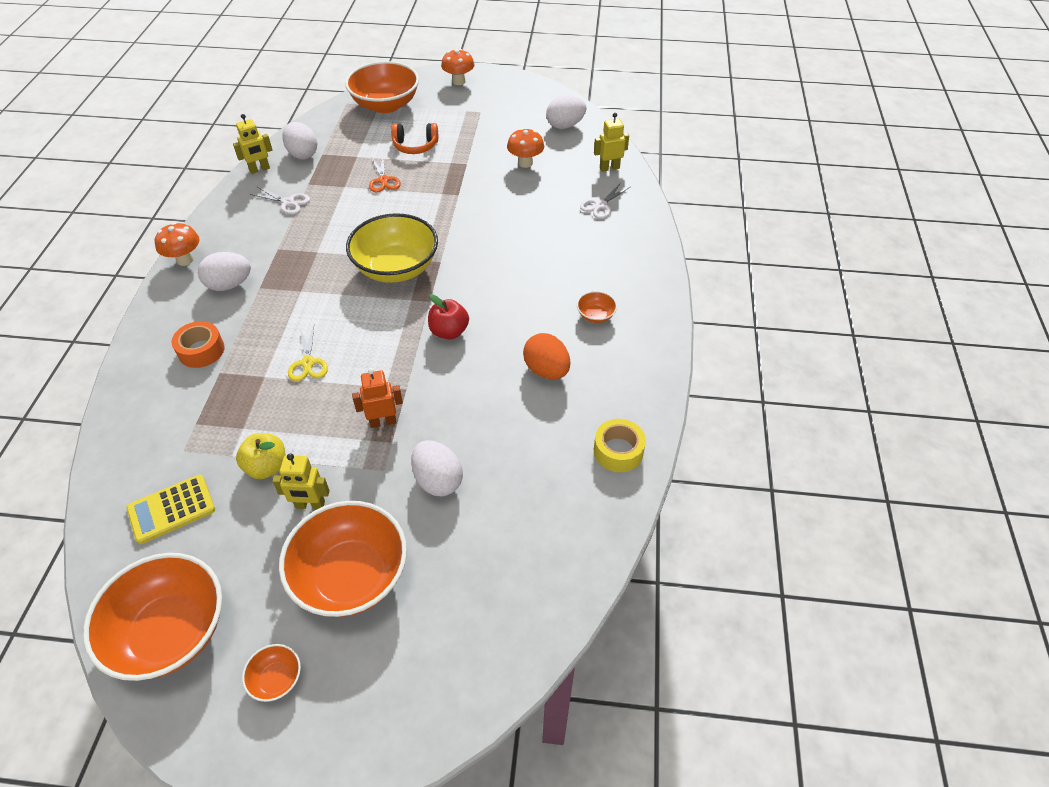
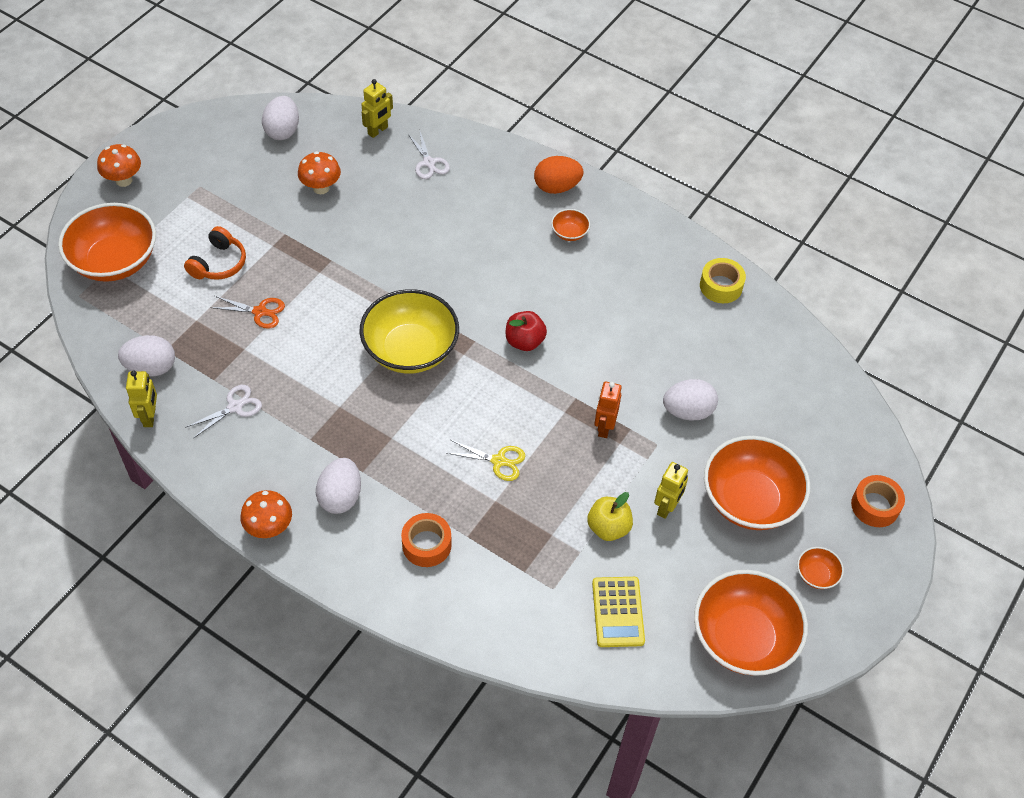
camera: 65 degrees left, 5 degrees up
(400, 712) = (875, 506): none -> orange tape
(546, 370) = (612, 293): orange egg -> orange egg (557, 187)
(609, 168) = (378, 131): yellow robot -> yellow robot turned 150 degrees counterclockwise

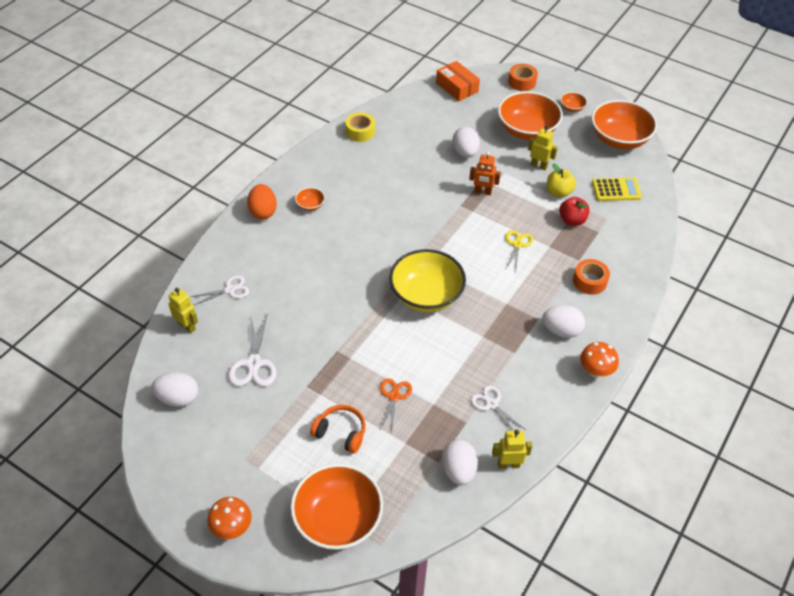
camera: 90 degrees left, 5 degrees down
(321, 188) = (253, 363): orange mushroom -> white scissors
(524, 341) = (414, 231): red apple -> red apple (572, 220)
(844, 411) = (457, 87): none -> orange box

